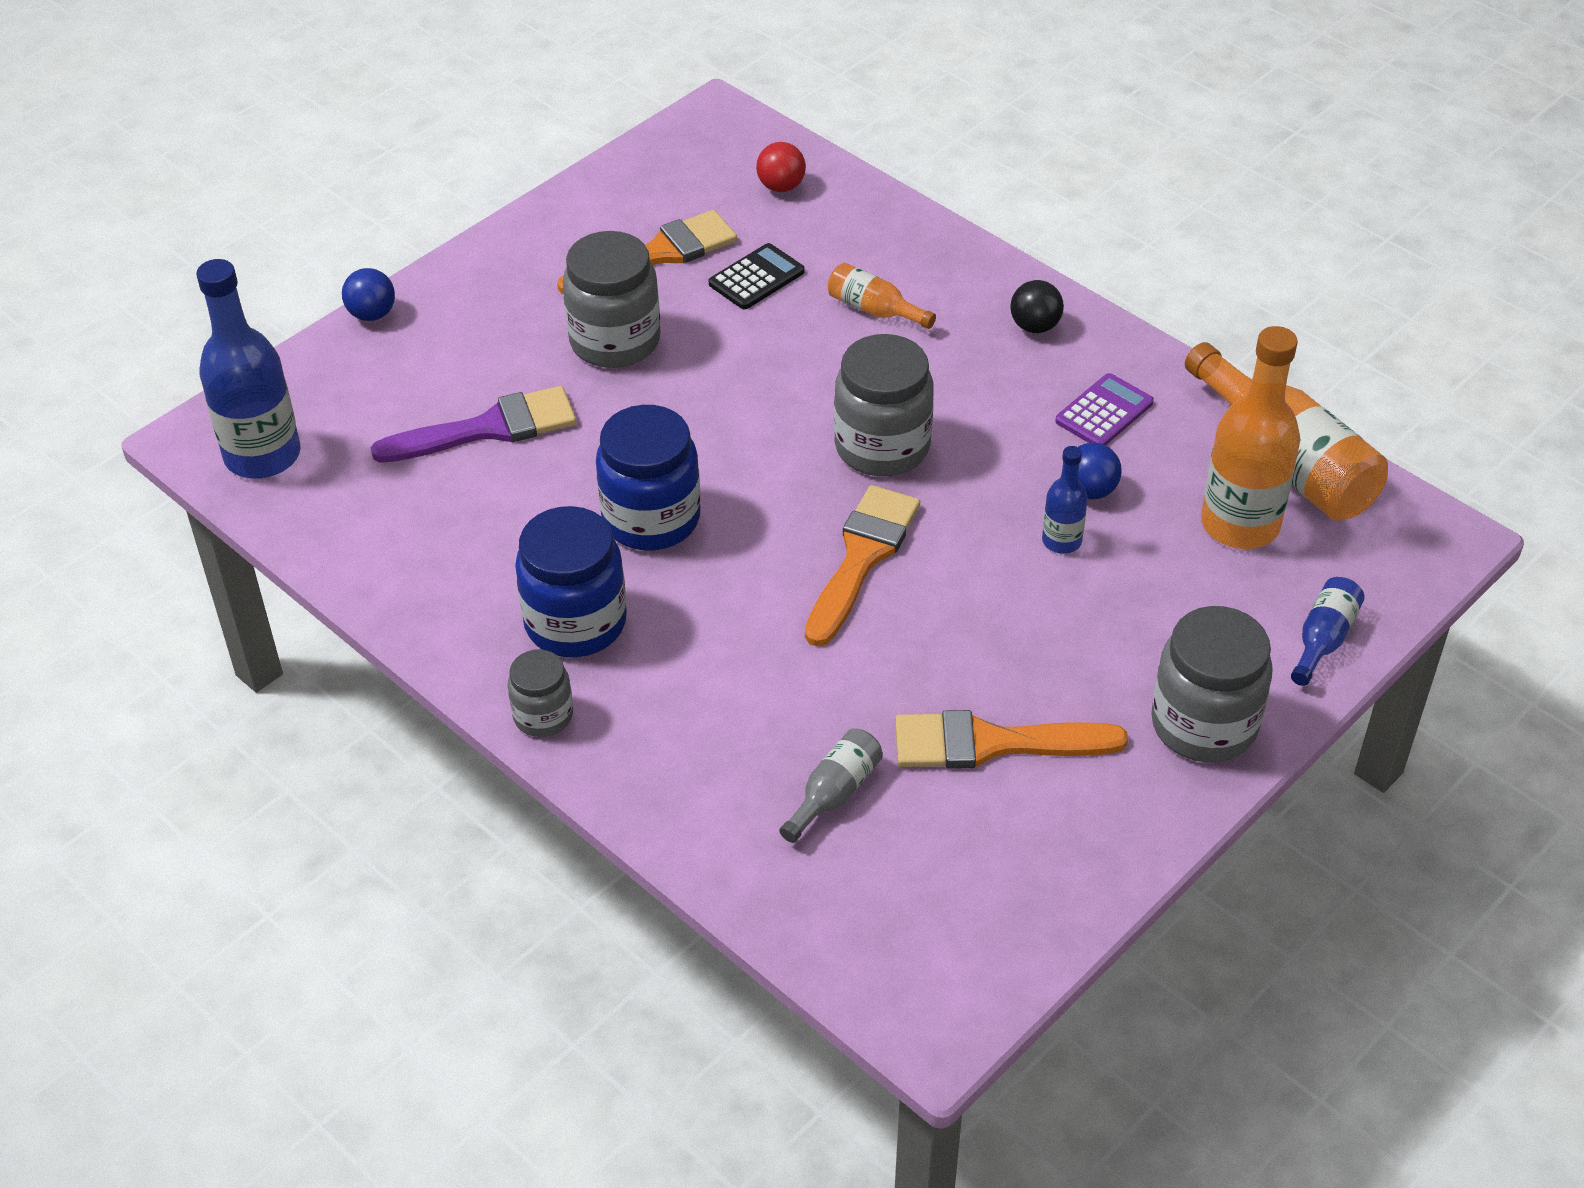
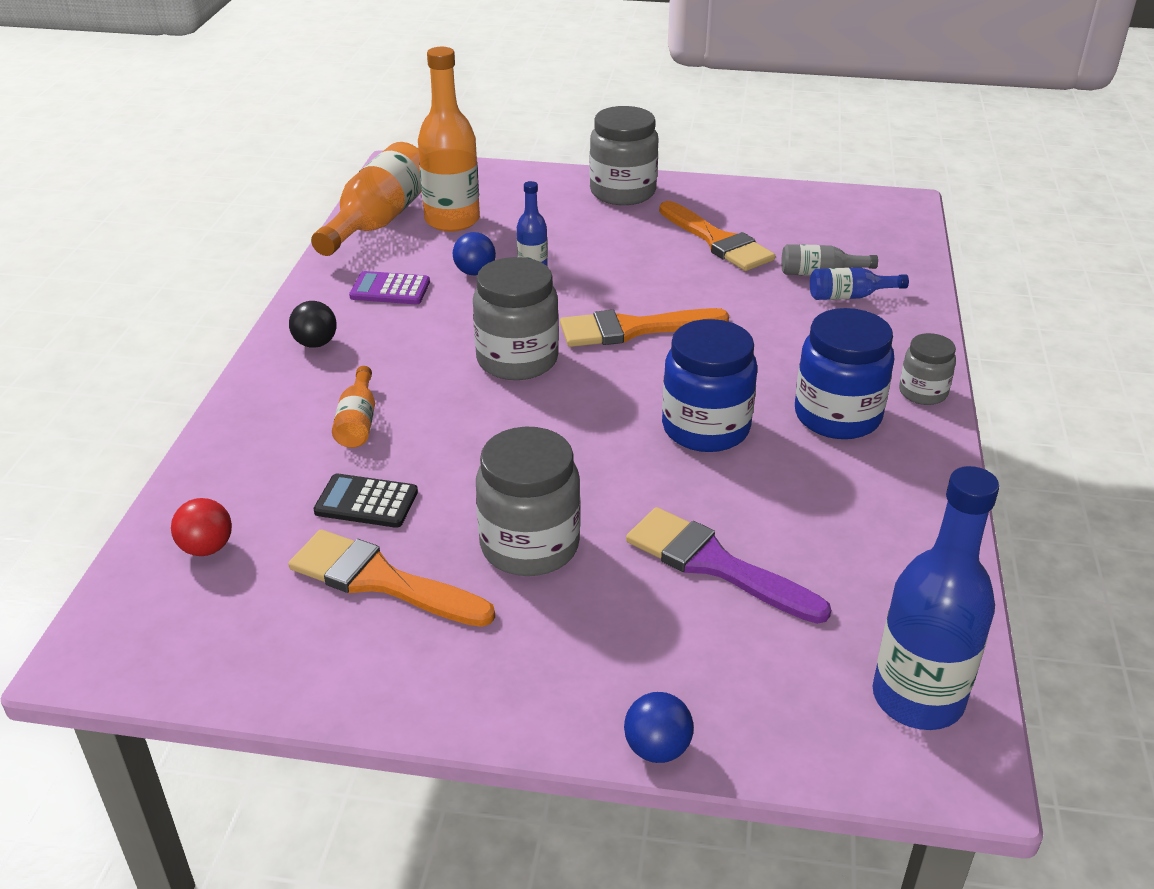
camera: 125 degrees left, 10 degrees down
(1323, 639) = (519, 178): blue bottle -> blue bottle (849, 296)

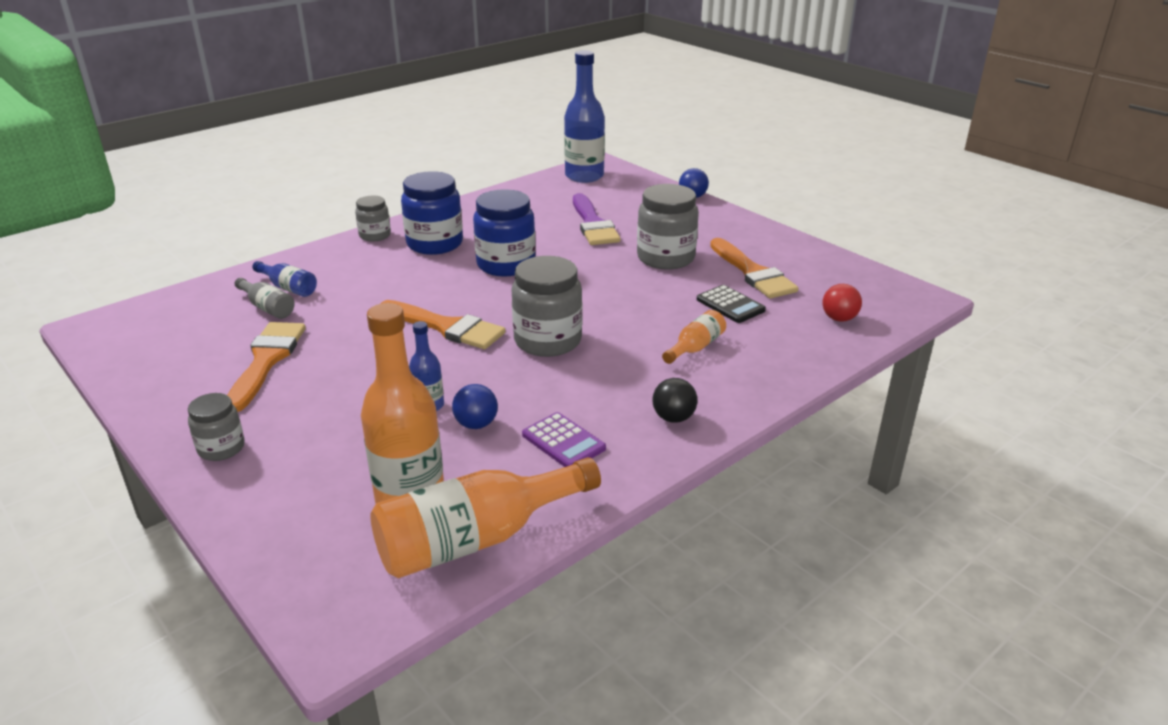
camera: 140 degrees left, 5 degrees down
(622, 192) = (221, 448): grey jar -> grey jar, size x0.57

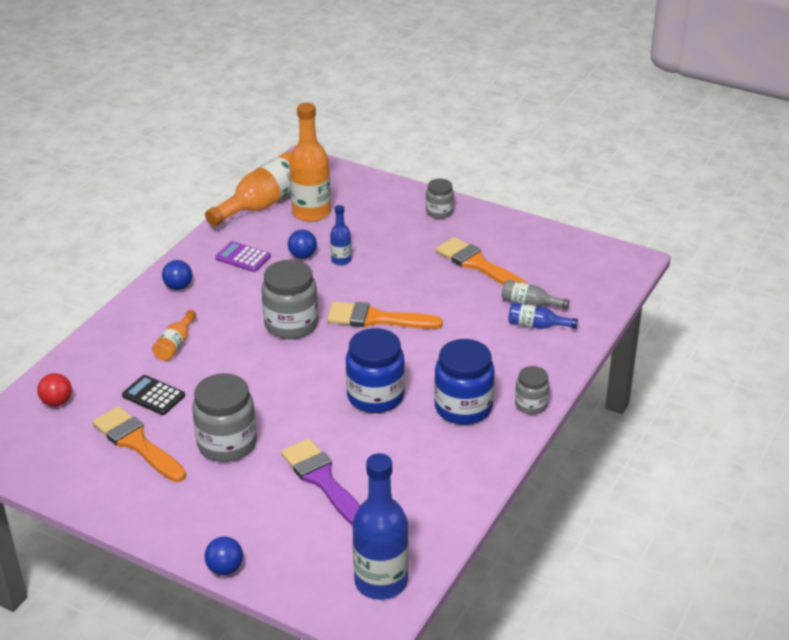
camera: 160 degrees right, 5 degrees up
(266, 361) = (477, 264): orange brush -> orange brush turned 150 degrees clockwise
(673, 418) = (178, 287): black ball -> blue ball

